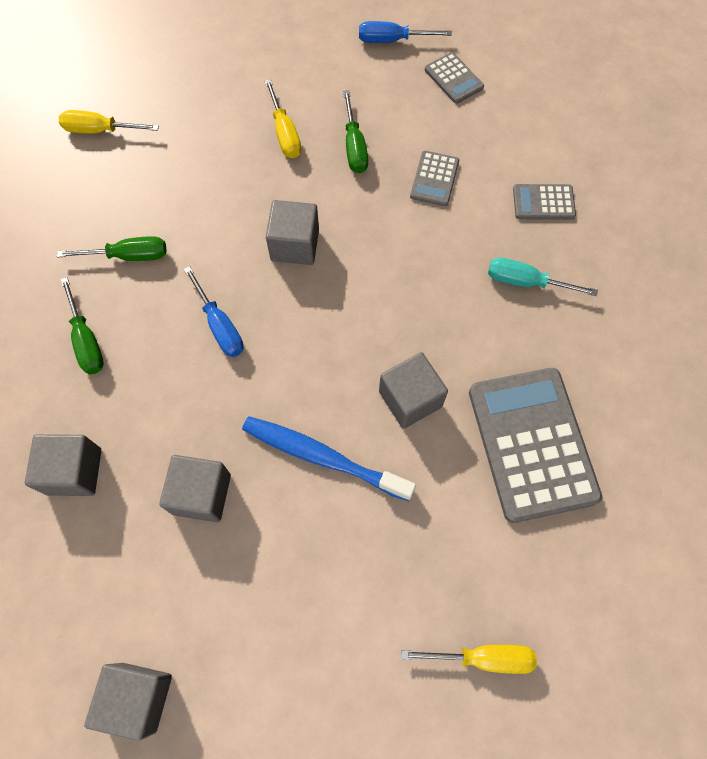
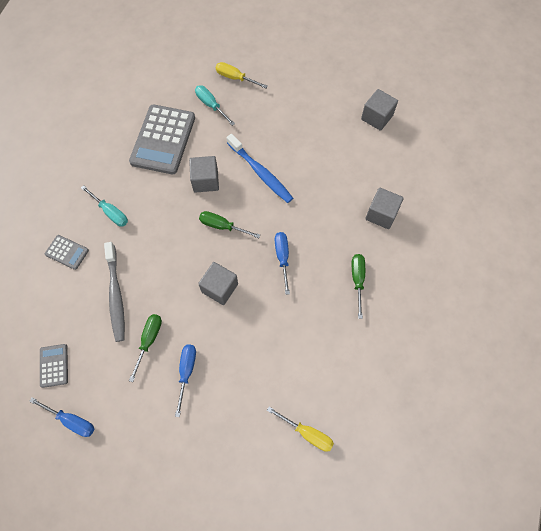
camera: 155 degrees left, 0 degrees up
(128, 256) = (318, 324): green screwdriver -> green screwdriver (222, 226)
(201, 494) = (323, 180): grey cube -> none
(285, 133) = (186, 372): yellow screwdriver -> blue screwdriver
(434, 179) = (116, 295): grey calculator -> grey toothbrush
(491, 561) = (211, 105): none -> turquoise screwdriver

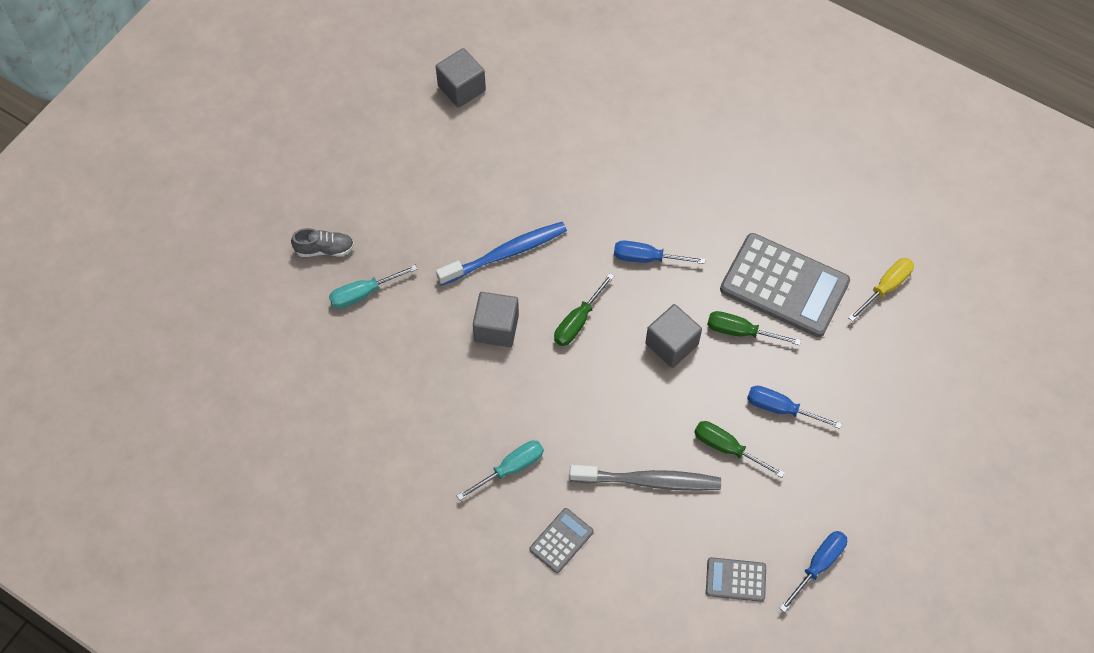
camera: 75 degrees left, 5 degrees down
(163, 140) = (404, 372): grey calculator -> grey calculator (784, 286)
(235, 78) = (324, 249): yellow screwdriver -> grey shoe
(357, 280) = (701, 180): green screwdriver -> green screwdriver (741, 332)
(381, 214) = (615, 127): grey cube -> none

